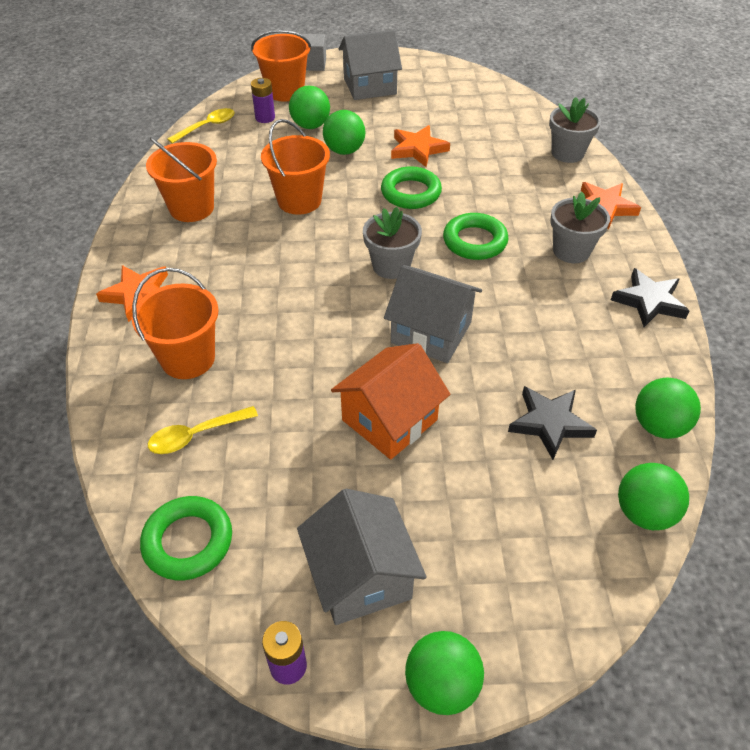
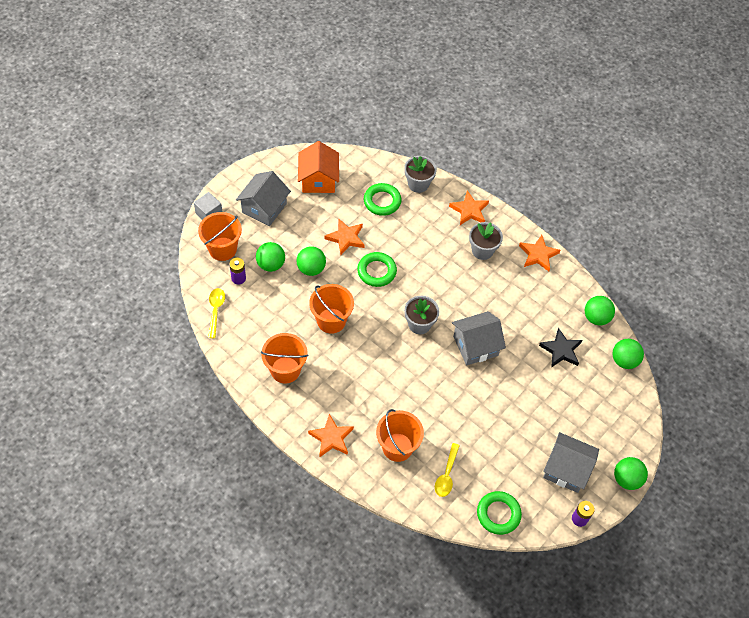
camera: 50 degrees left, 10 degrees up
(389, 420) = (506, 401): orange house -> orange house (318, 180)
(475, 241) = (438, 279): green ring -> green ring (382, 201)
(649, 301) = (538, 255): black star -> orange star

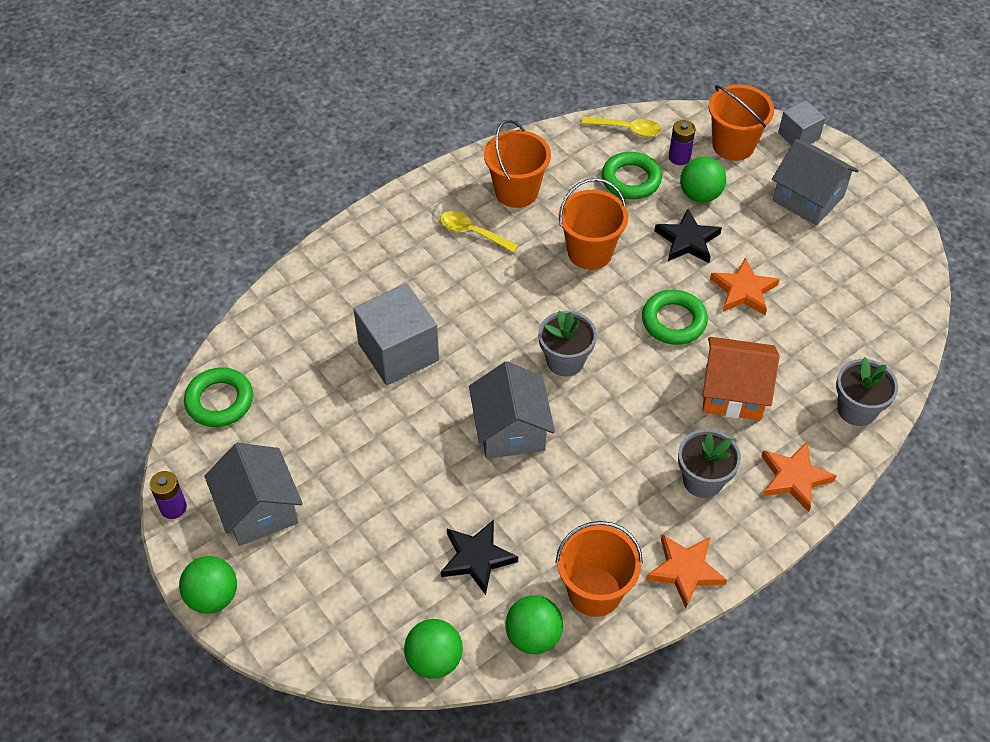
camera: 105 degrees right, 5 degrees down
(311, 269) = (687, 240): green ball -> black star
(318, 180) = (865, 271): orange house -> orange house (733, 392)
(331, 438) = (398, 227): orange star -> none
(382, 201) = (817, 350): green ring -> green ring (631, 180)
(397, 447) = (362, 298): orange bucket -> orange bucket (594, 592)
(435, 416) = (398, 352): none -> grey cube
(446, 475) = (301, 349): yellow spoon -> yellow spoon (473, 233)
(566, 469) = (259, 510): grey house -> grey house turned 60 degrees counterclockwise

